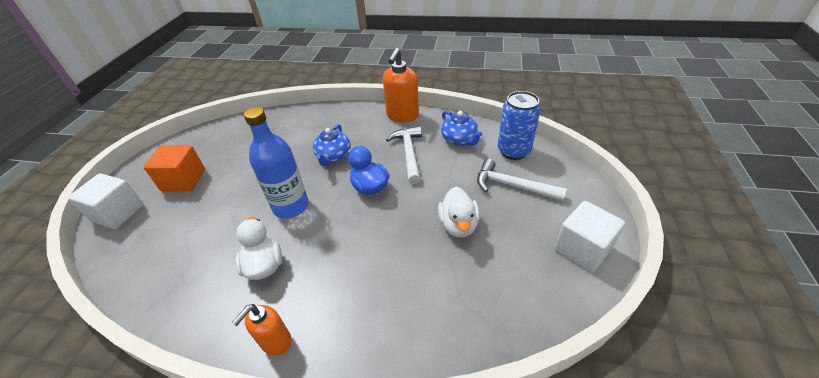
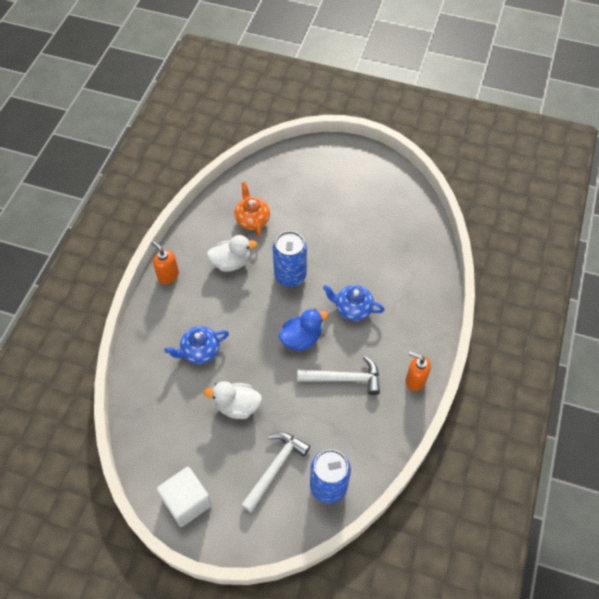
camera: 95 degrees right, 15 degrees up
(118, 213) = (310, 156): white cube -> none
(183, 180) = (341, 191): orange cube -> none
(199, 255) = (252, 219): none -> orange teapot
(291, 206) = (290, 276): blue bottle -> blue can
(402, 116) = (415, 380): orange soap dispenser -> orange soap dispenser, size x0.63
(459, 139) = (359, 434): blue teapot -> blue teapot (200, 351)

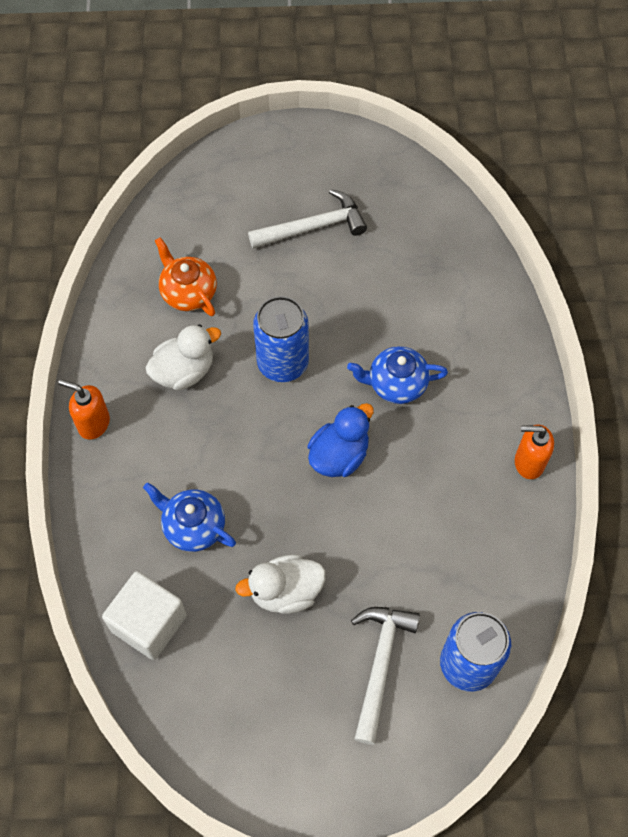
camera: 20 degrees left, 5 degrees up
(187, 502) = (270, 764): white cube -> white cube (149, 623)
(200, 351) = (193, 526): blue teapot -> blue teapot turned 75 degrees clockwise
(344, 378) = (425, 495): white hammer -> white hammer (313, 227)

